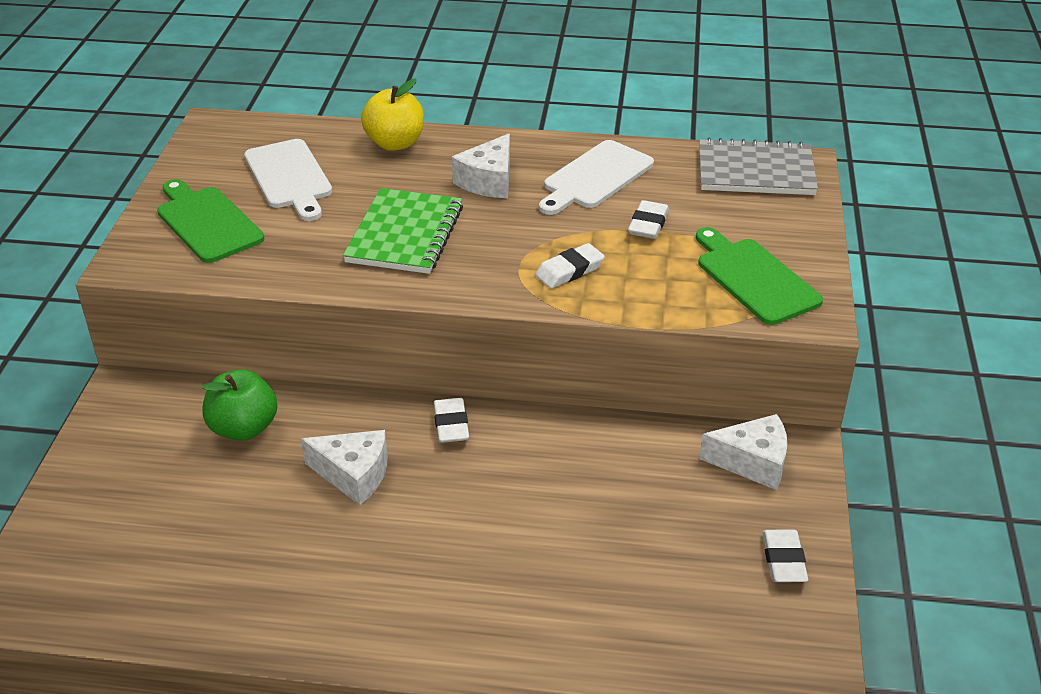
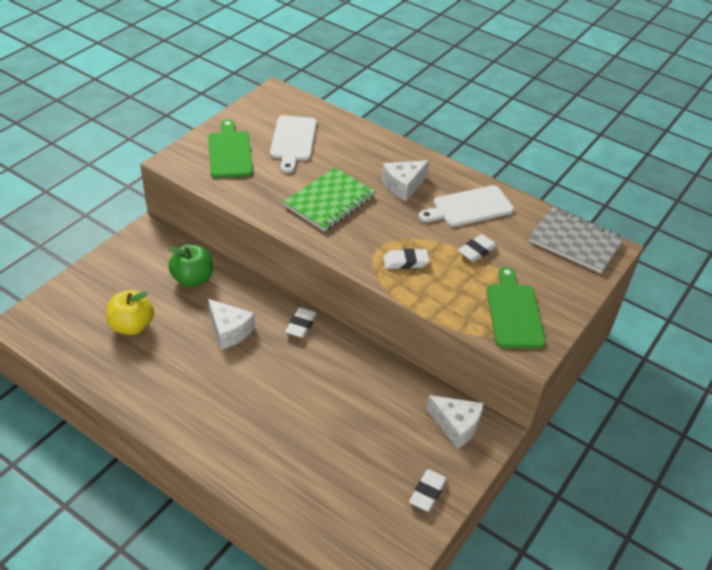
camera: 25 degrees right, 5 degrees up
(395, 143) = (368, 141): yellow apple -> yellow apple (132, 326)

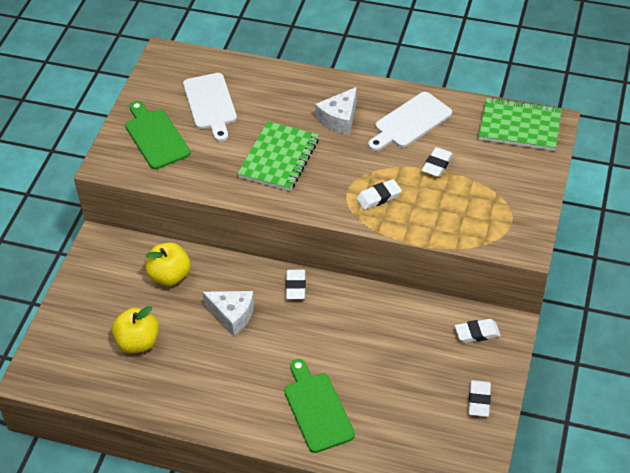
camera: 15 degrees left, 5 degrees up
(193, 279) = (170, 276): green apple -> yellow apple
(456, 426) = (477, 333): white cheese -> white eraser
(514, 312) = (495, 214): green cutting board -> green cutting board (317, 409)
(575, 242) = (519, 126): grey notebook -> green notebook

